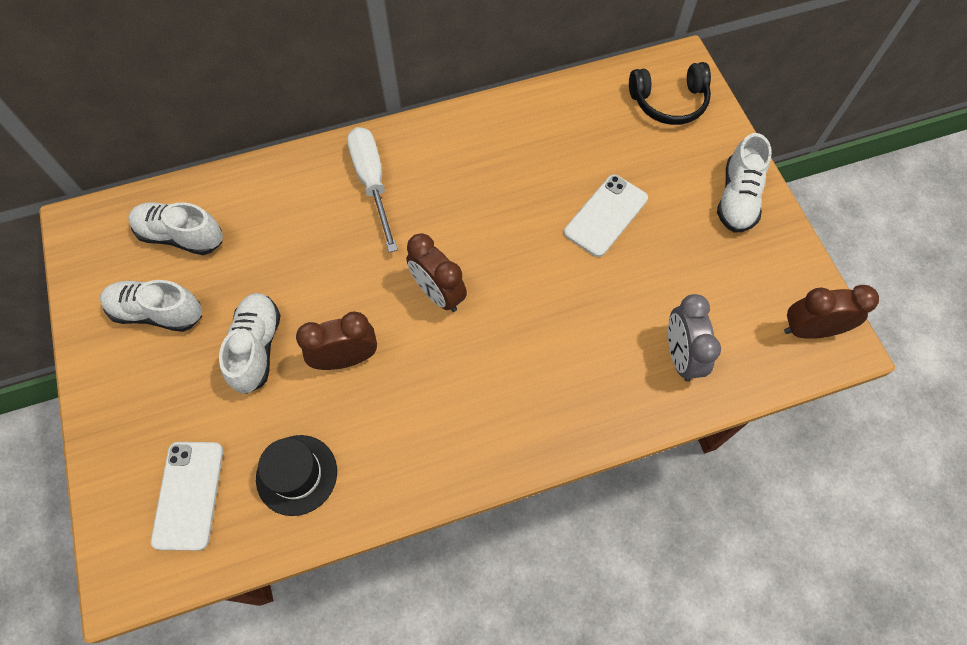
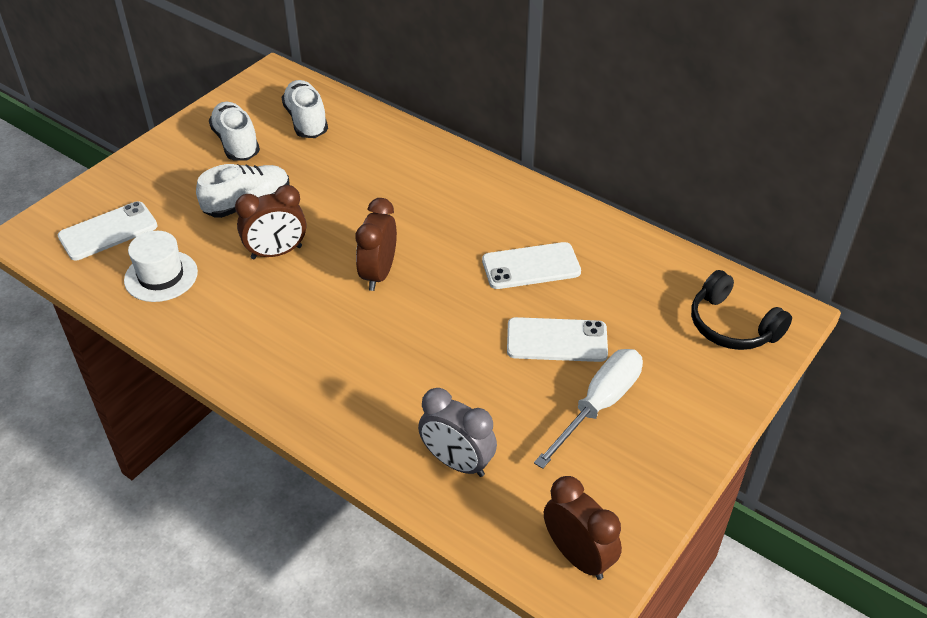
camera: 55 degrees right, 20 degrees down
(296, 474) = (161, 276): black hat -> white hat
(346, 358) = (276, 252): brown clock -> brown clock turned 120 degrees clockwise
(372, 183) = (445, 187): white screwdriver -> white screwdriver (599, 405)
(515, 182) = (531, 266): none -> white phone
(680, 356) = (457, 462): grey clock -> grey clock turned 105 degrees counterclockwise
(737, 198) = (676, 427): white shoe -> none

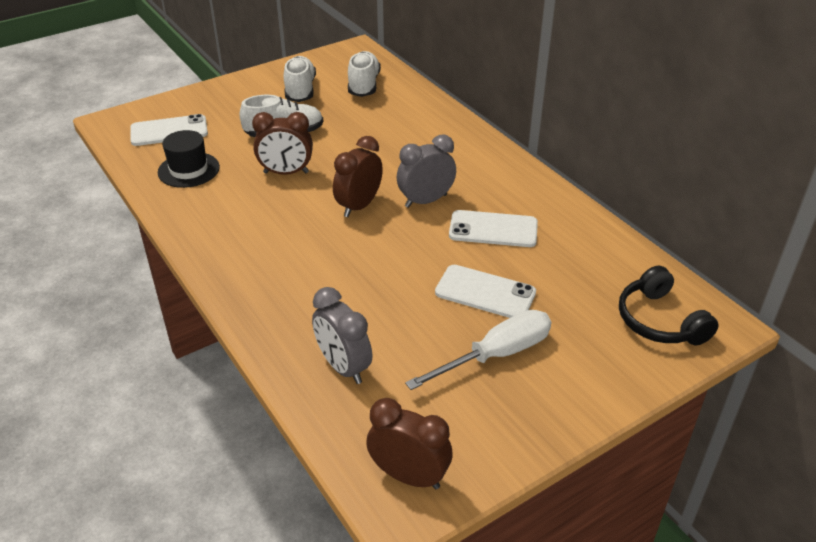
camera: 20 degrees right, 5 degrees down
(161, 276) = (188, 170): white hat -> black hat
(446, 250) = (426, 201): none -> grey clock
(578, 556) = (409, 476): brown clock -> brown clock turned 45 degrees counterclockwise

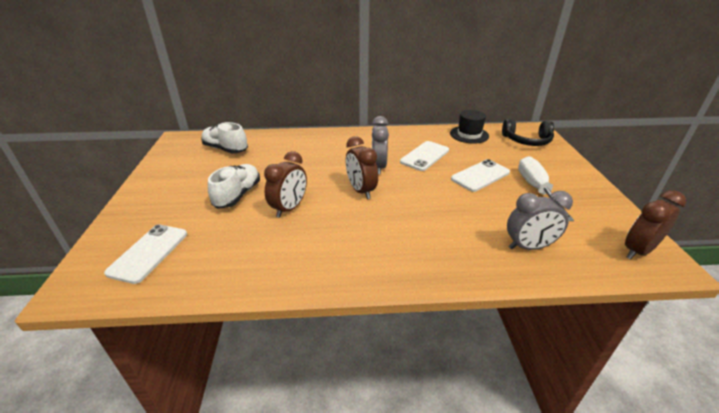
camera: 60 degrees left, 5 degrees down
(188, 170) = (225, 257): black hat -> black hat (469, 135)
(300, 90) = (192, 173): white shoe -> none

